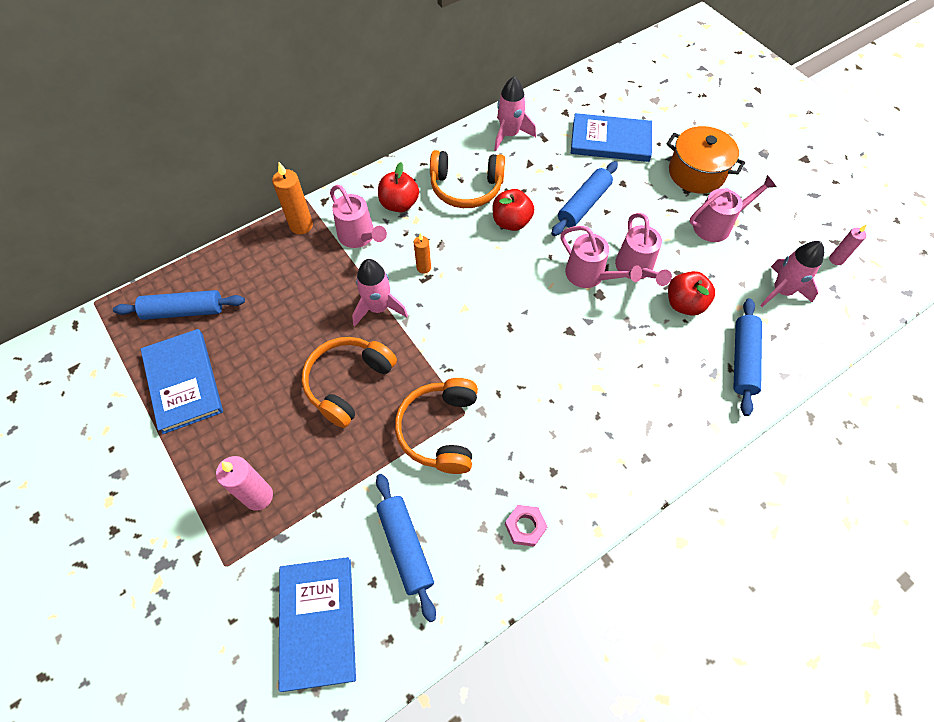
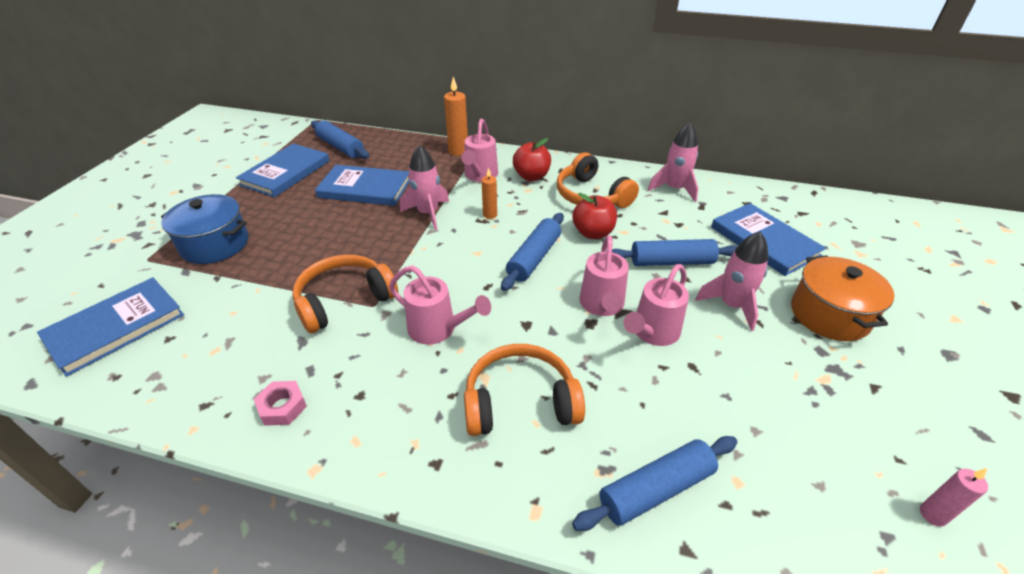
camera: 50 degrees right, 20 degrees down
(258, 496) = (215, 244): pink candle -> blue pot
(287, 331) = (365, 188): none -> blue book
(348, 383) = (346, 234): orange headphones -> orange headphones (520, 402)
(406, 547) = (214, 339): blue rolling pin -> blue rolling pin (534, 258)
(684, 304) = (661, 392): red apple -> none
(717, 225) = (795, 366): pink watering can -> pink watering can (438, 329)
(781, 291) = (800, 476): pink rocket -> pink rocket (731, 305)

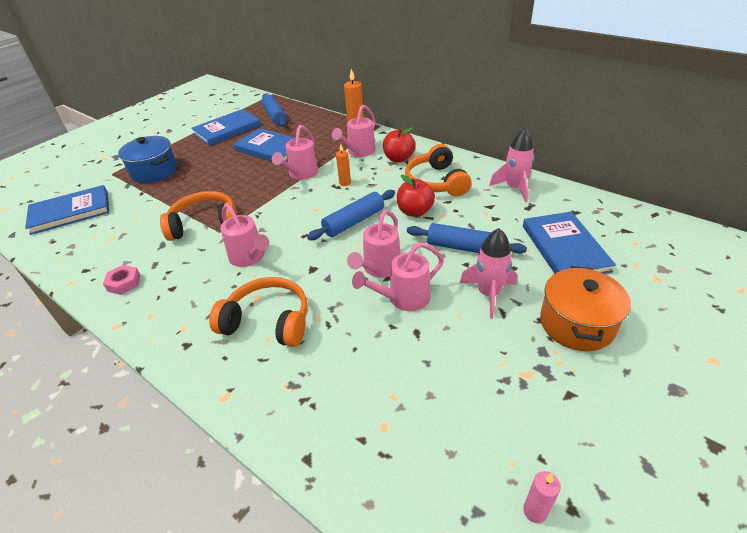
camera: 25 degrees right, 0 degrees up
(428, 213) = (301, 174): pink rocket -> pink watering can
(656, 489) = (317, 411): blue rolling pin -> none

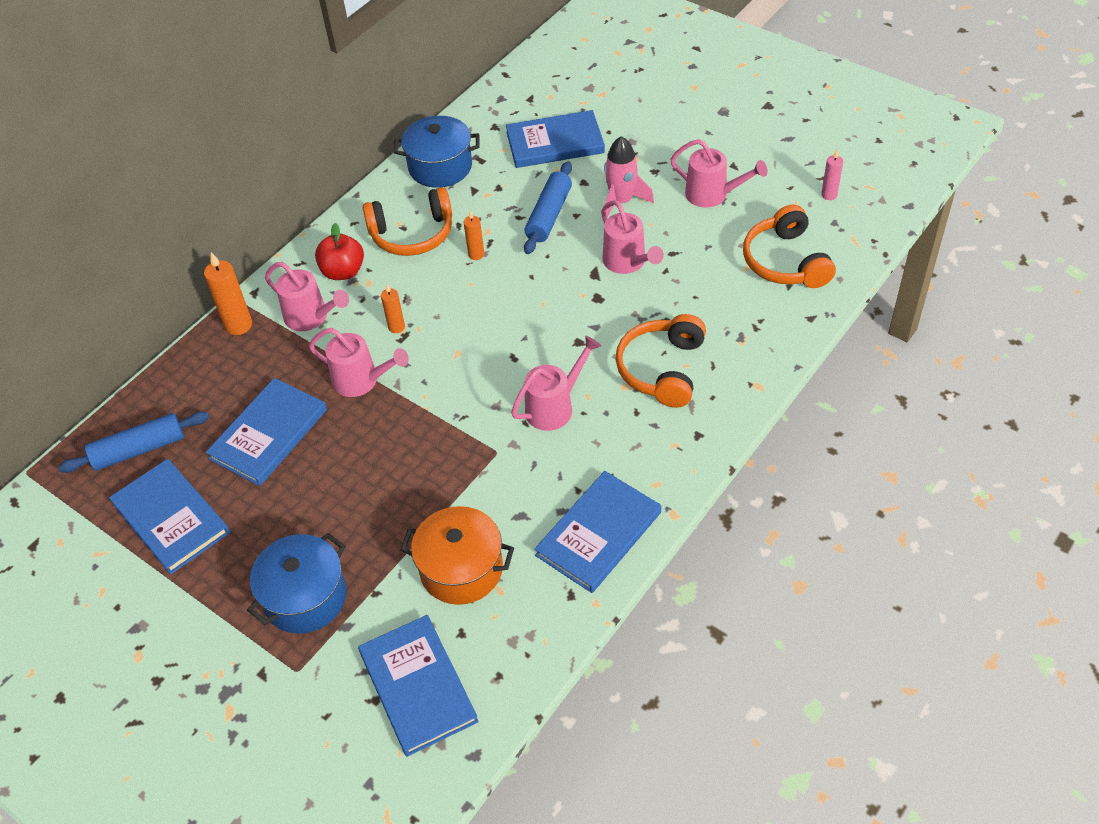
camera: 90 degrees left, 10 degrees up
(124, 283) = (598, 534): pink nut -> blue book
(204, 224) = (477, 475): orange headphones -> orange headphones (785, 261)
(354, 222) = (490, 311): blue rolling pin -> none
(379, 269) = (581, 283): pink watering can -> pink watering can (713, 195)
(415, 211) = (476, 254): red apple -> orange candle
(514, 188) = (440, 167): pink rocket -> blue pot
(577, 323) = (658, 150): orange pot -> orange pot (461, 569)

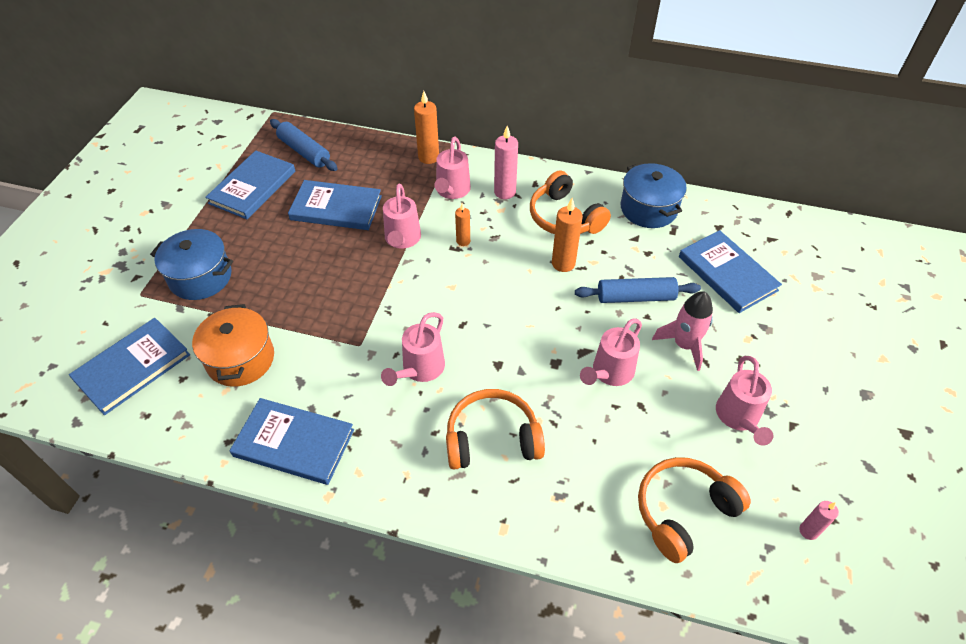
camera: 65 degrees right, 0 degrees up
(343, 272) = (505, 192): red apple -> pink candle
(476, 254) = (563, 263): orange candle -> orange candle, size x1.65
(555, 406) = (419, 370): pink watering can -> pink watering can turned 90 degrees clockwise

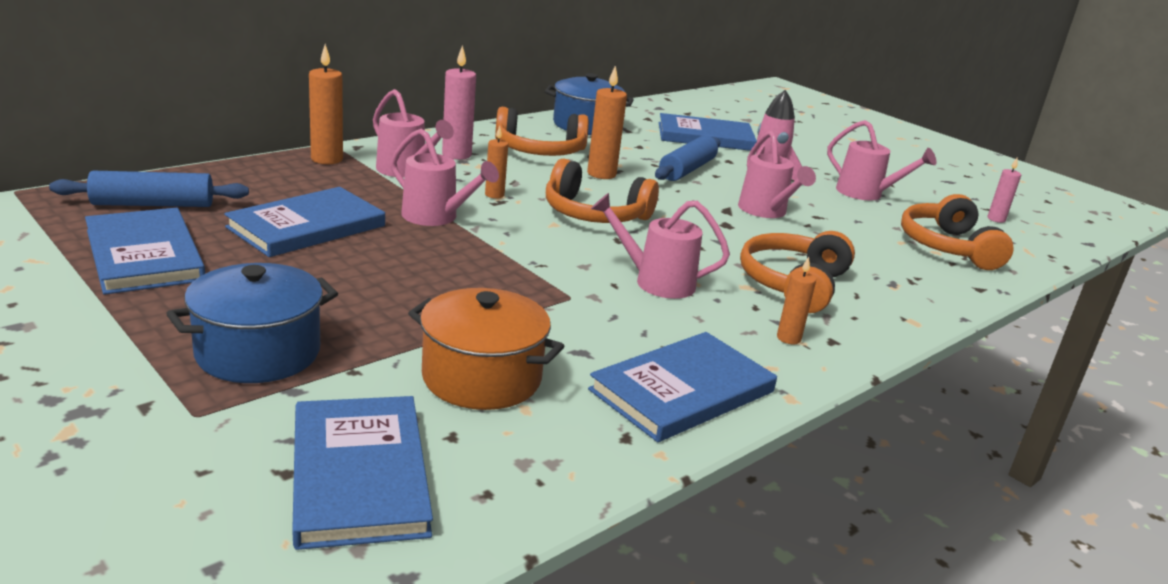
camera: 60 degrees left, 25 degrees down
(405, 466) = (788, 338): none -> orange candle
(419, 370) = (655, 281): pink watering can -> pink watering can turned 135 degrees clockwise
(489, 295) = (594, 214): none -> orange headphones

